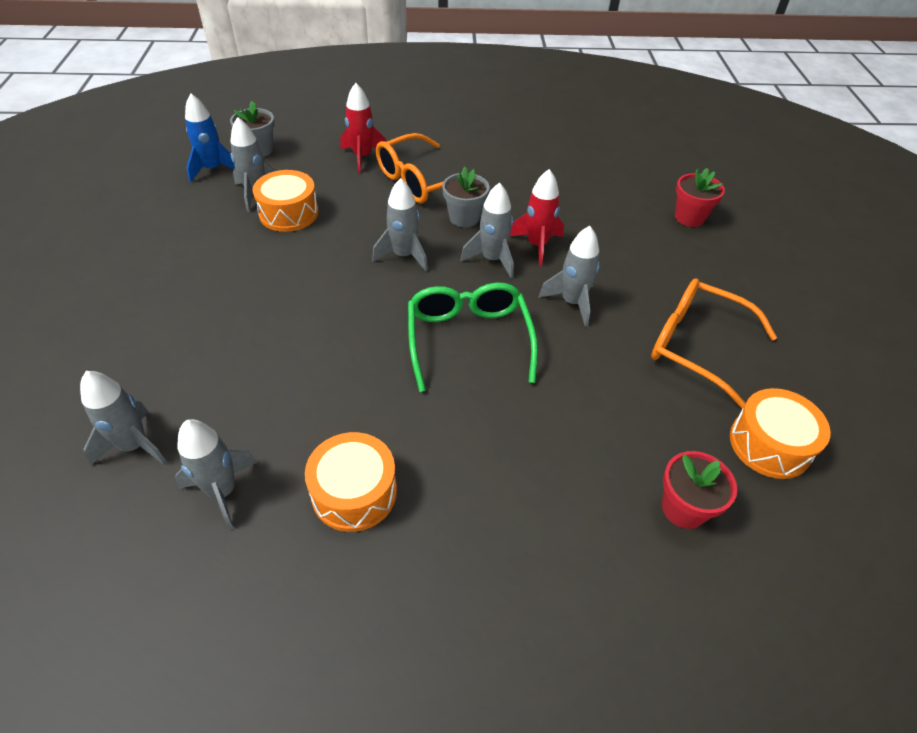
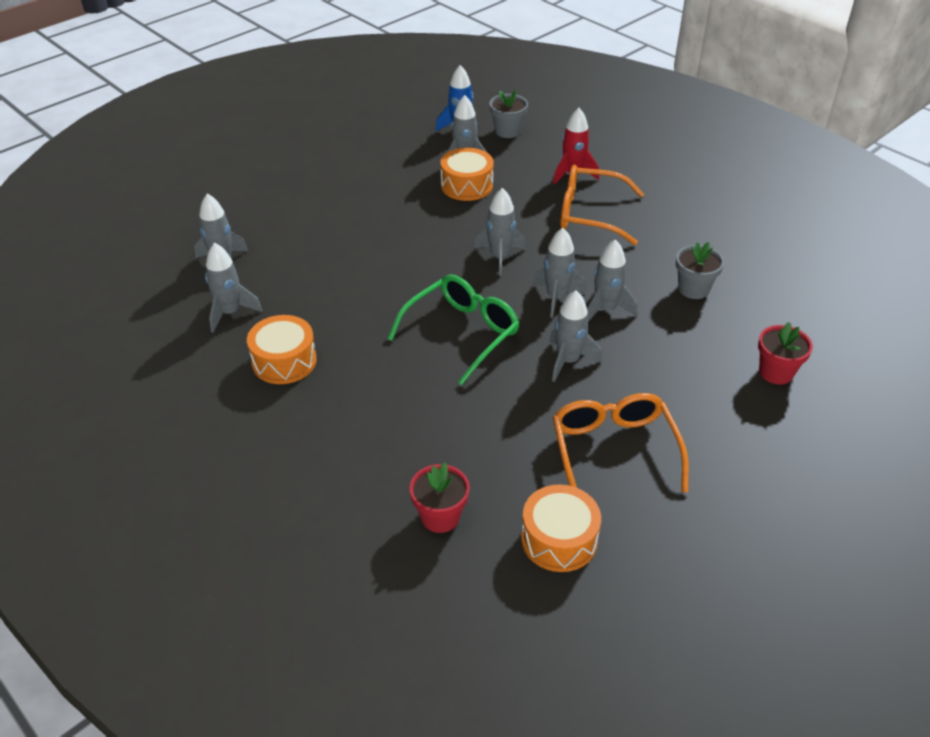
camera: 50 degrees right, 5 degrees down
(464, 218) = (581, 258): grey flower pot -> grey flower pot (693, 289)
(537, 245) = (605, 309): red rocket -> grey rocket

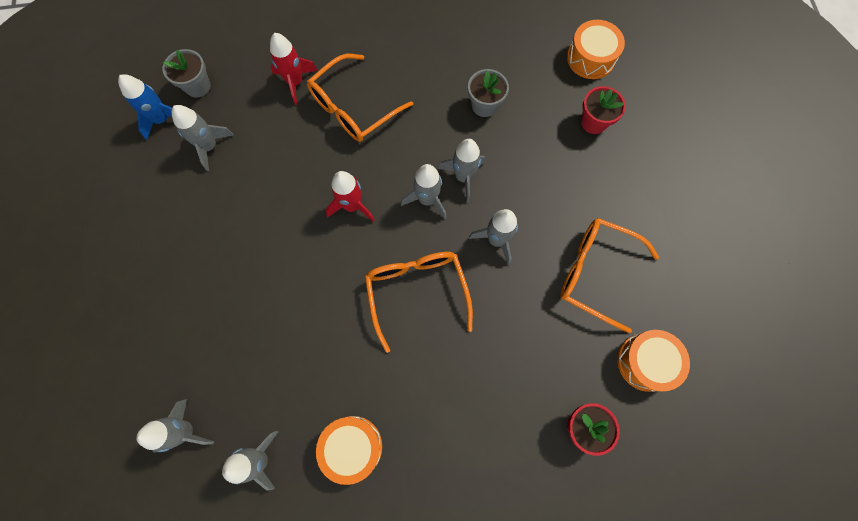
camera: 55 degrees left, 30 degrees up
(462, 333) = (417, 292): green glasses -> orange glasses
(467, 185) = (244, 167): orange drum -> orange drum (591, 58)
(500, 257) = (352, 206): grey rocket -> red rocket

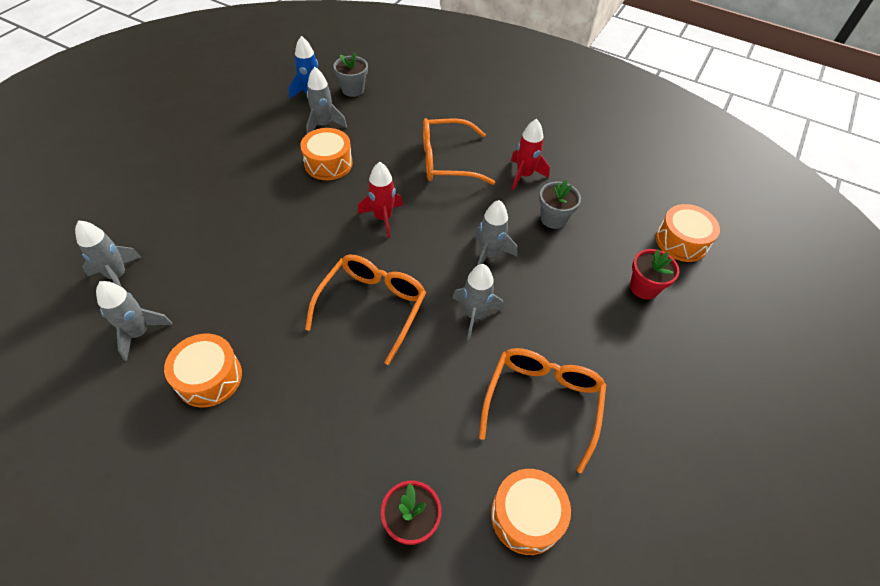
camera: 35 degrees right, 20 degrees down
(254, 185) = (328, 163): none -> orange drum
(295, 82) = (420, 123): red rocket -> red rocket (524, 175)
(427, 199) = (444, 250): grey rocket -> none
(595, 273) = (542, 402): orange glasses -> orange glasses turned 45 degrees clockwise

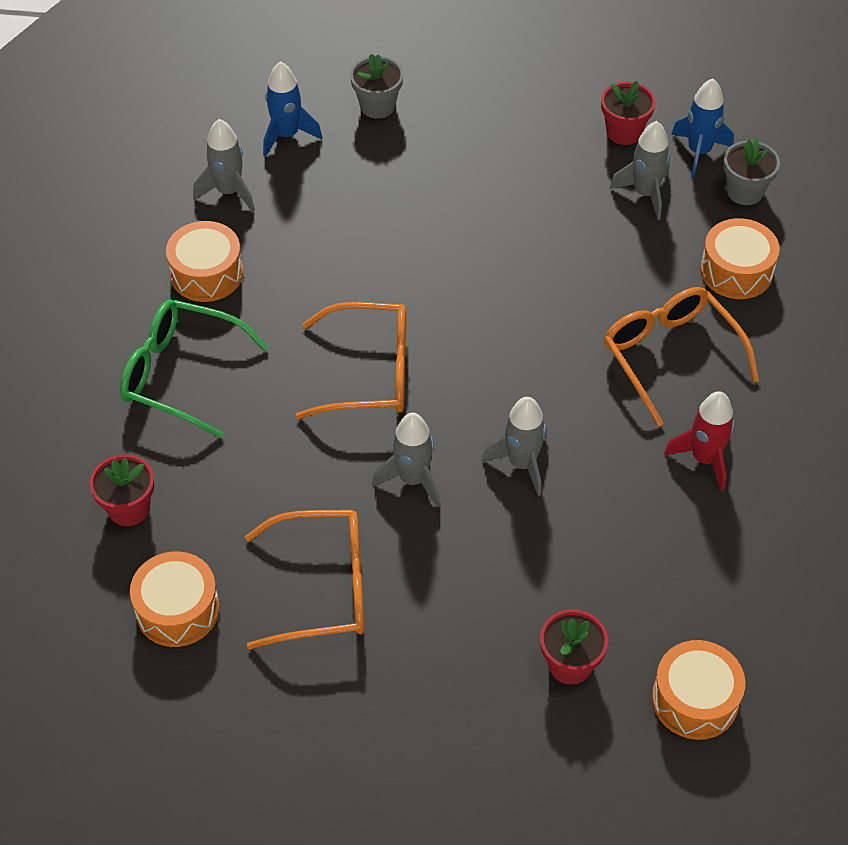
camera: 70 degrees right, 0 degrees up
(118, 276) = (287, 135): grey rocket -> blue rocket
(271, 115) = (624, 132): none -> red flower pot
(297, 432) = (181, 374): none -> green glasses
(328, 163) = (575, 231): orange drum -> orange drum (736, 271)
(383, 218) = (514, 327): red rocket -> none
(553, 219) = (636, 520): grey flower pot -> grey flower pot (377, 106)

